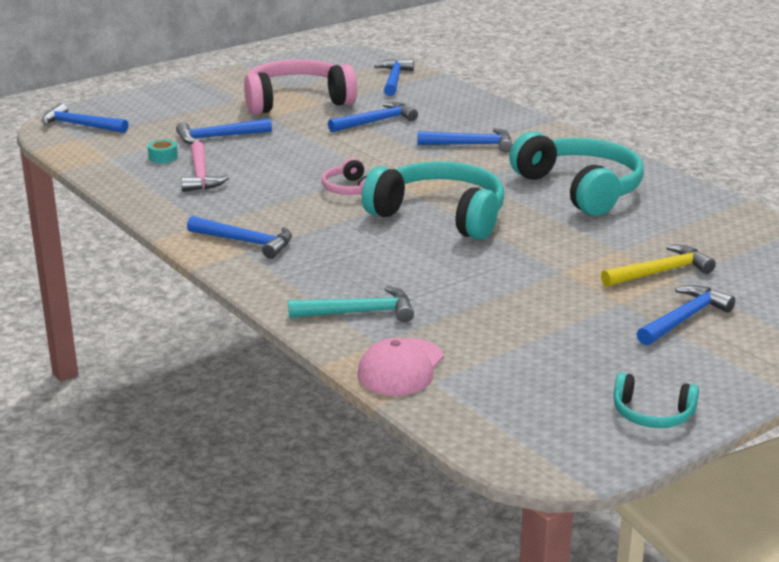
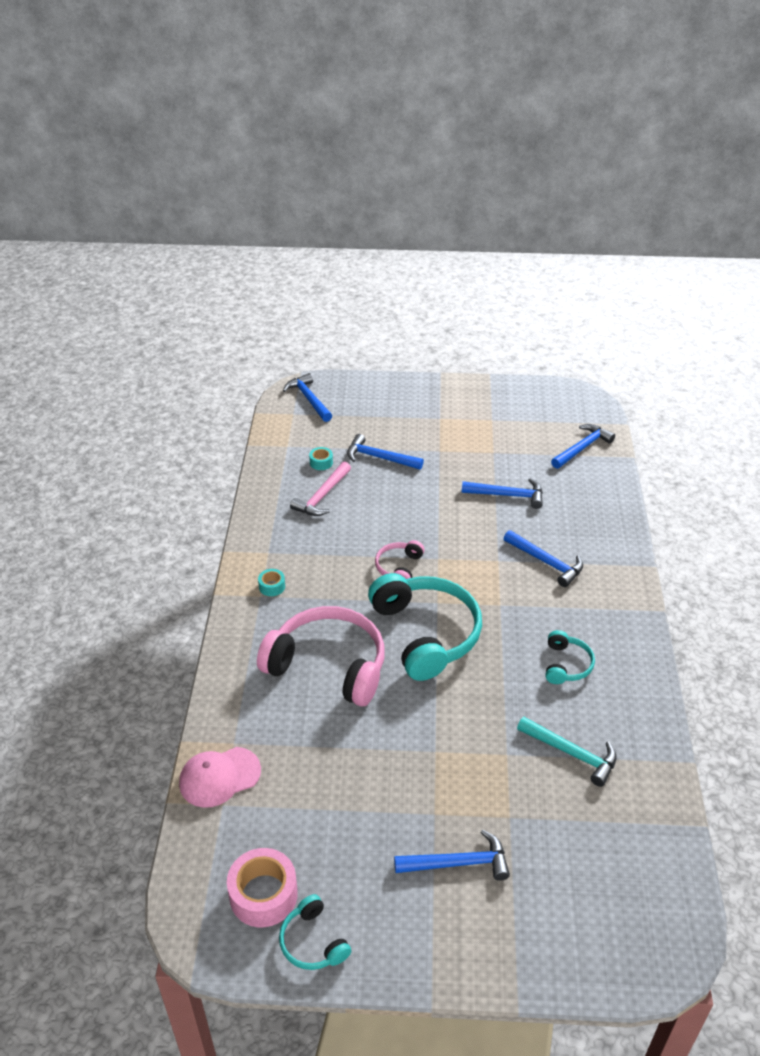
camera: 40 degrees right, 15 degrees up
(246, 242) = (272, 586): blue hammer -> turquoise tape
(296, 101) = (478, 440): pink headphones -> pink headphones (328, 665)
(359, 312) = (257, 705): turquoise hammer -> turquoise hammer (572, 754)
(565, 411) = (263, 895): none -> pink tape
(580, 189) = (566, 665): turquoise headphones -> turquoise headphones, size x0.48
(660, 272) = (506, 800): yellow hammer -> none

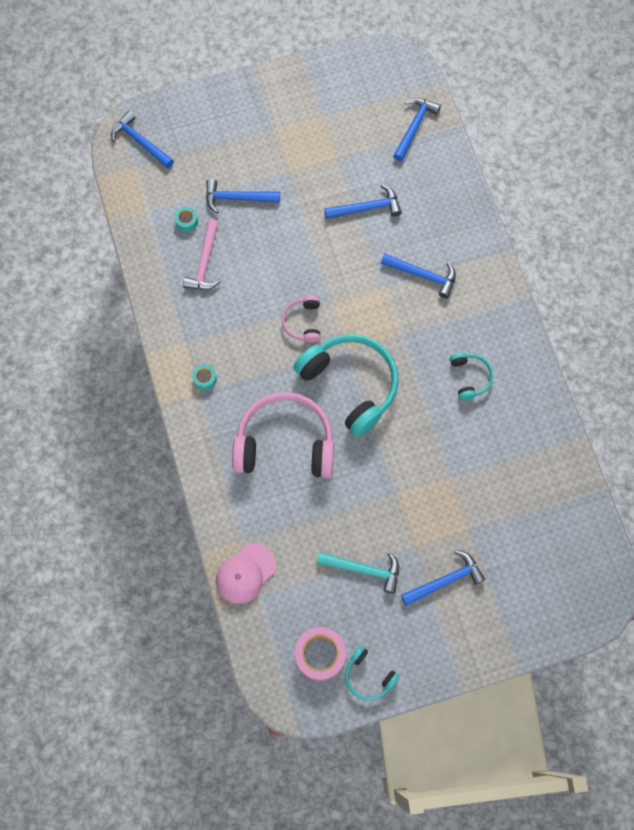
camera: 20 degrees left, 30 degrees up
(572, 754) = (497, 460): turquoise hammer -> turquoise hammer (364, 569)

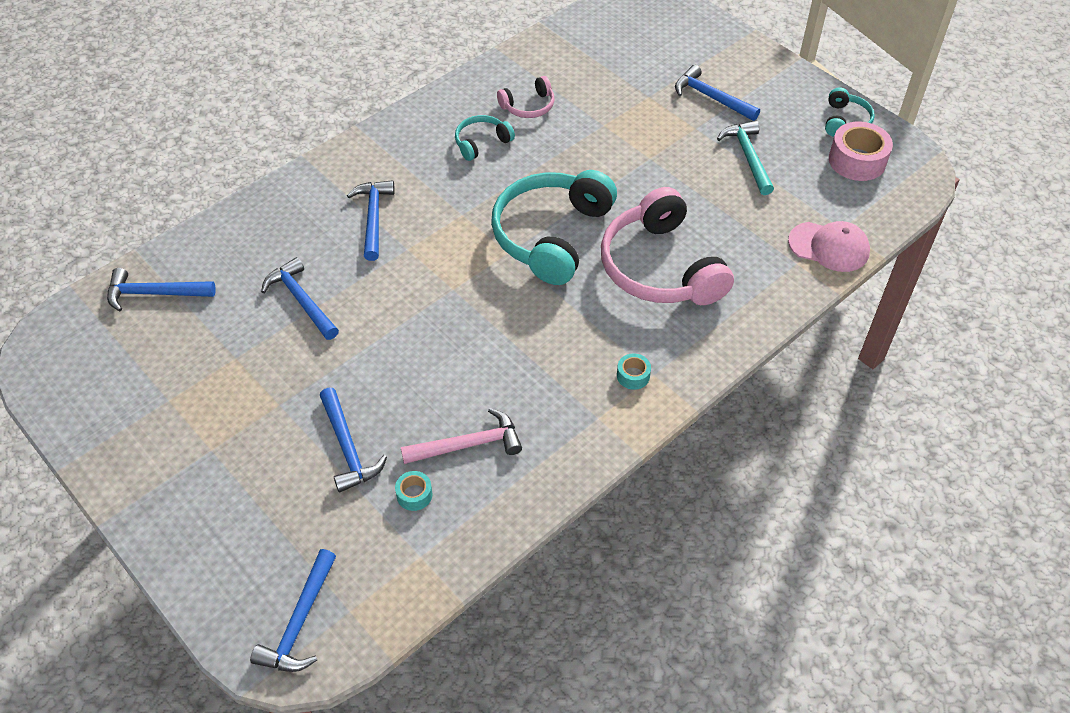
camera: 115 degrees left, 20 degrees down
(303, 322) = (497, 306): pink headphones -> pink headphones (528, 106)

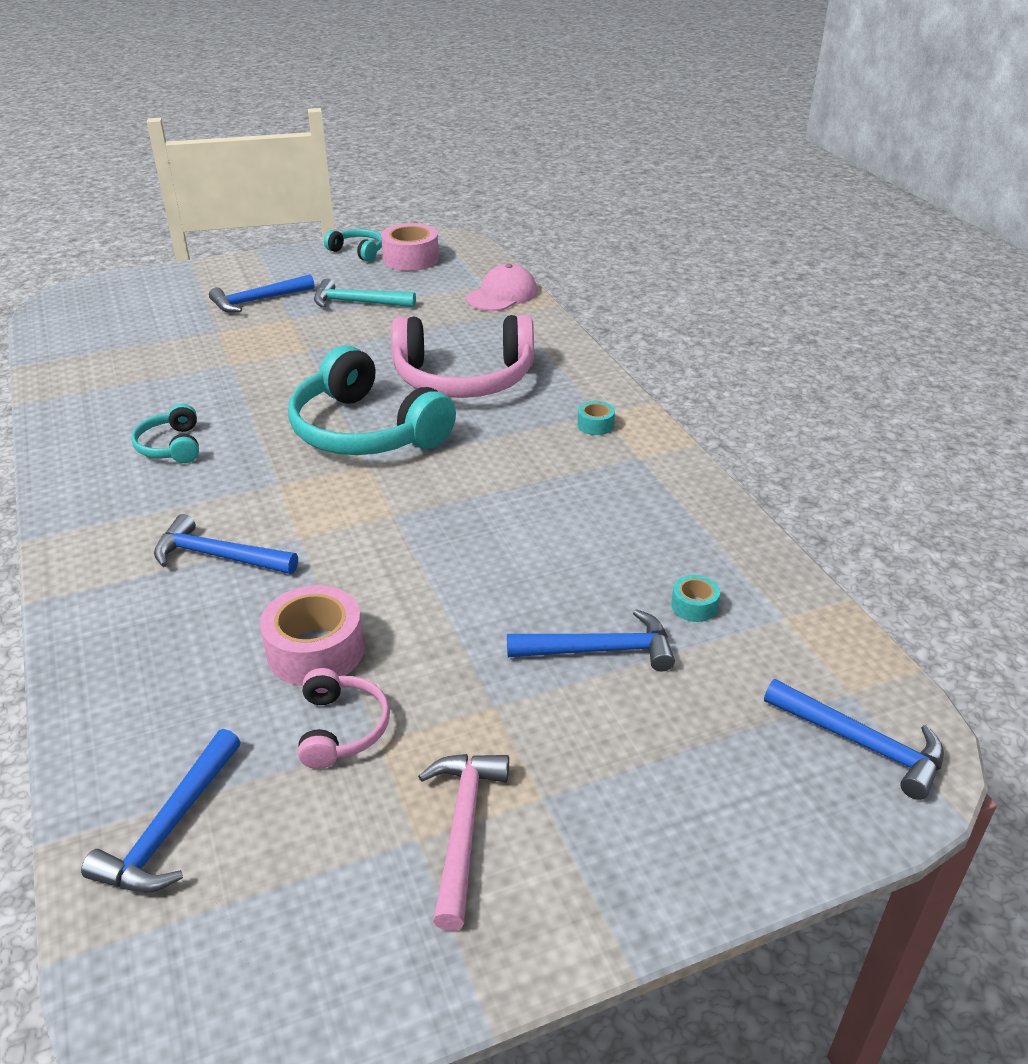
camera: 70 degrees left, 15 degrees down
(301, 300) = (315, 651): blue hammer -> pink tape
(469, 445) = (637, 550): pink hammer -> pink hammer (463, 829)
(528, 106) = (147, 402): pink headphones -> pink headphones (342, 728)

